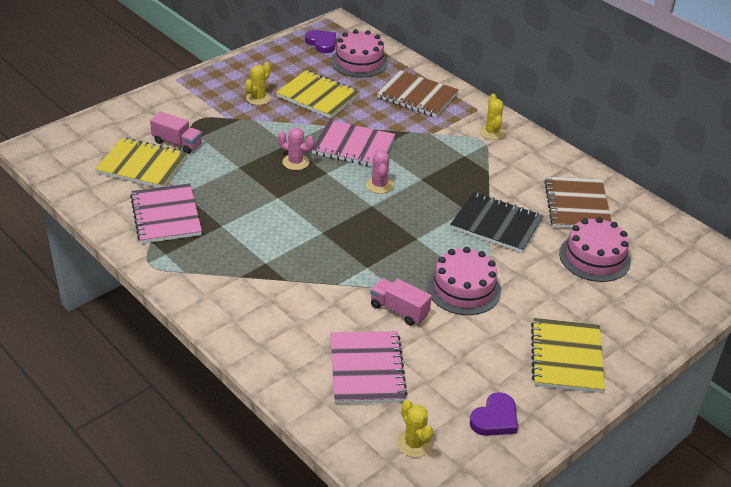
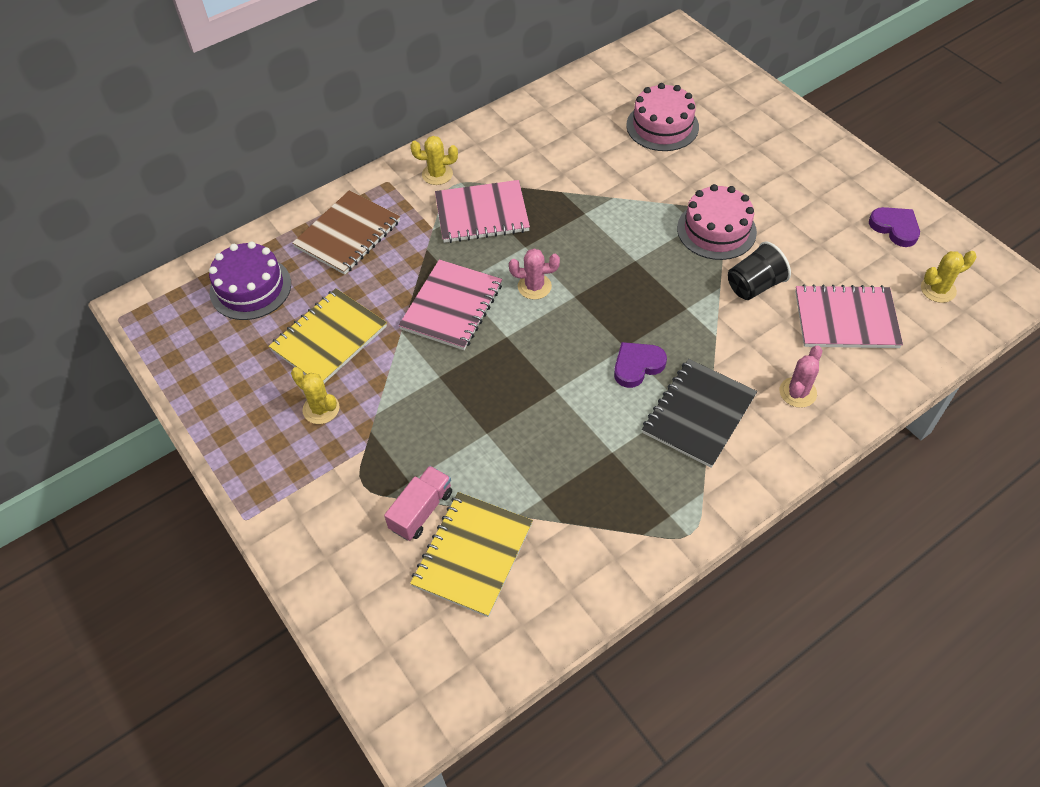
camera: 80 degrees left, 15 degrees up
(166, 215) = (590, 518): pink notebook -> pink notebook (482, 214)
(295, 162) = (480, 369): pink cactus -> pink cactus (797, 392)
(322, 43) = (189, 328): purple heart -> purple heart (637, 366)
(359, 62) = (250, 288): pink cake -> purple cake
(399, 310) = (754, 286): pink truck -> black cup
(496, 224) = (610, 192): black notebook -> black notebook (699, 414)
(566, 357) = (807, 168): yellow notebook -> none
(577, 205) = (578, 125): brown notebook -> none

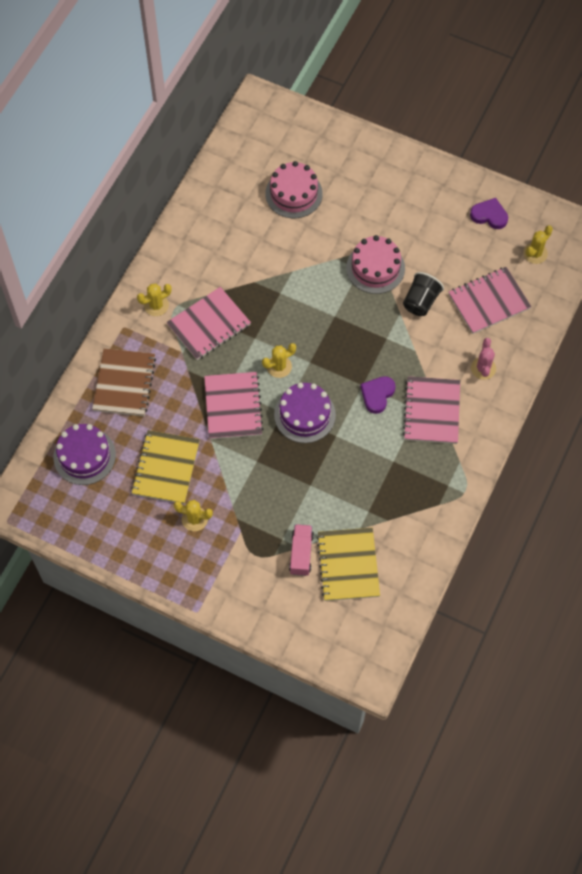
camera: 30 degrees left, 10 degrees up
(531, 350) = (304, 415): none -> purple cake
(534, 286) = (279, 366): pink cactus -> yellow cactus
(699, 414) = (432, 411): black notebook -> pink notebook

